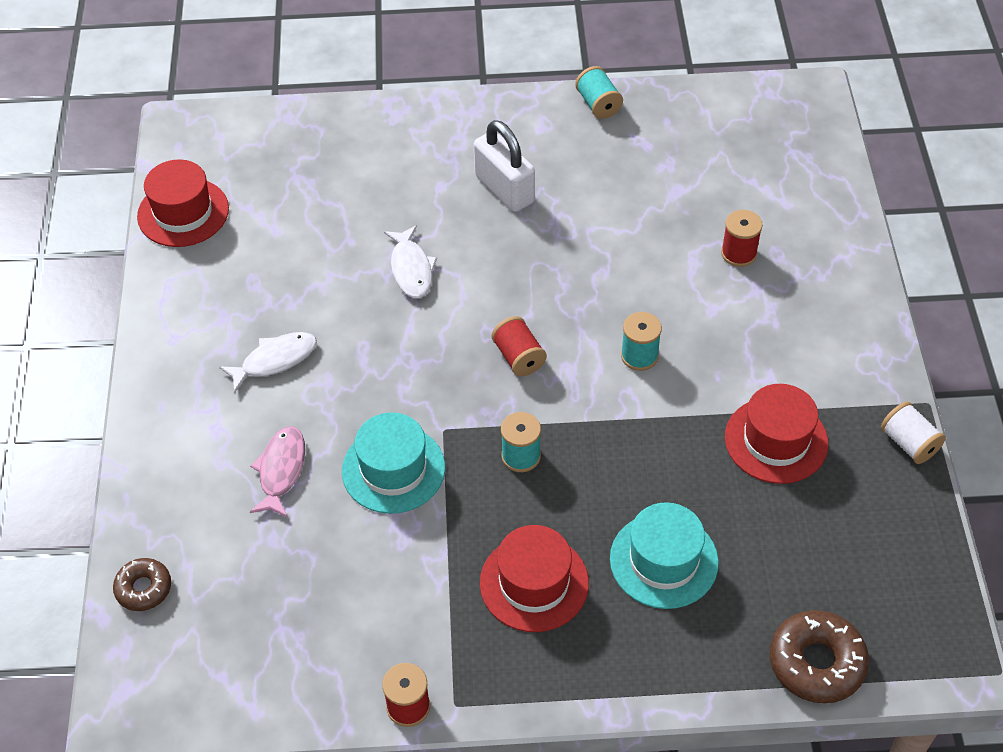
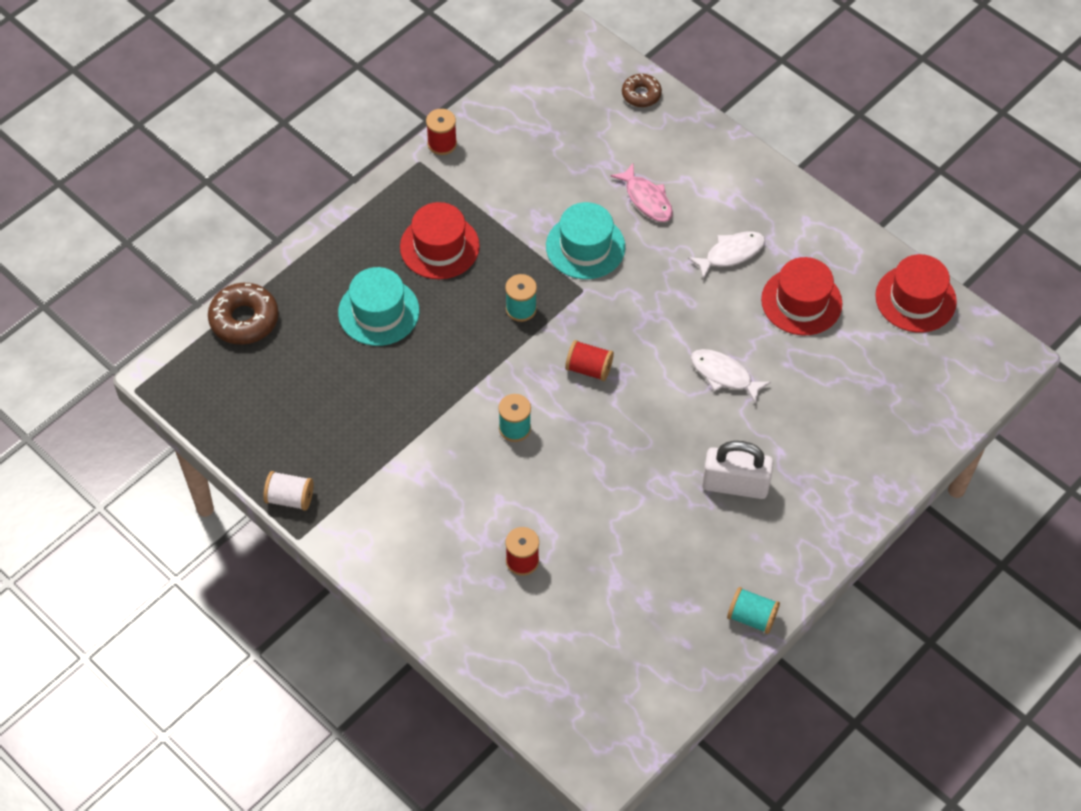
camera: 135 degrees right, 5 degrees up
(275, 360) = (731, 254): white fish -> white fish turned 135 degrees counterclockwise
(776, 440) = (376, 436): red hat -> red hat (801, 301)

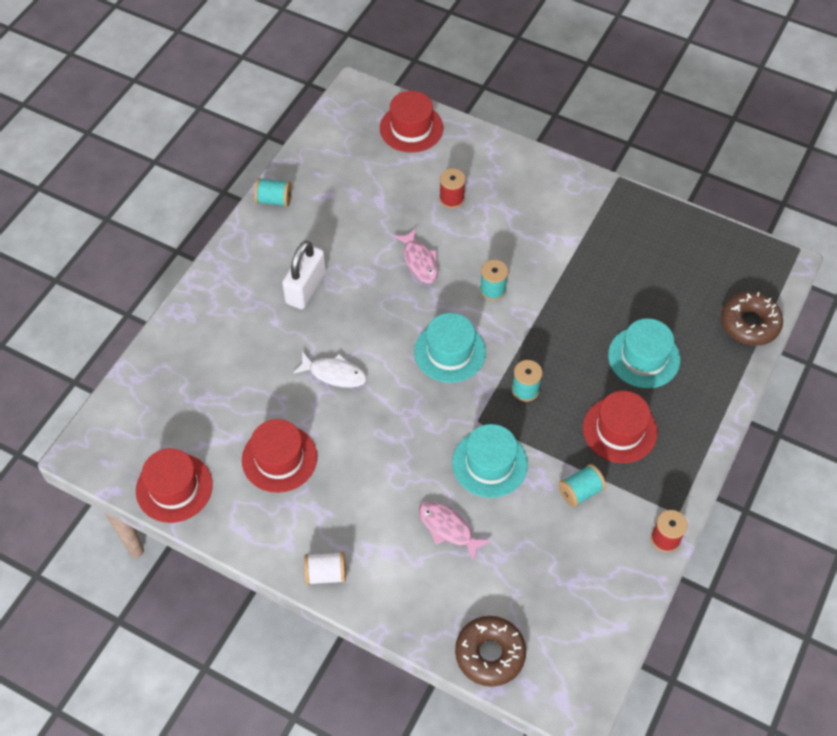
camera: 165 degrees right, 0 degrees up
(290, 498) = (639, 201): white spool -> white spool (326, 574)
(505, 201) = (580, 491): none -> turquoise spool
(541, 684) = (411, 128): none -> red hat
(589, 368) = (449, 352): red spool -> turquoise hat
(589, 485) = (419, 261): none -> pink fish
(641, 94) = (490, 654): brown donut -> brown donut, size x1.63
(731, 254) = (354, 490): white fish -> none
(735, 485) = (306, 288): white padlock -> white padlock turned 60 degrees counterclockwise

